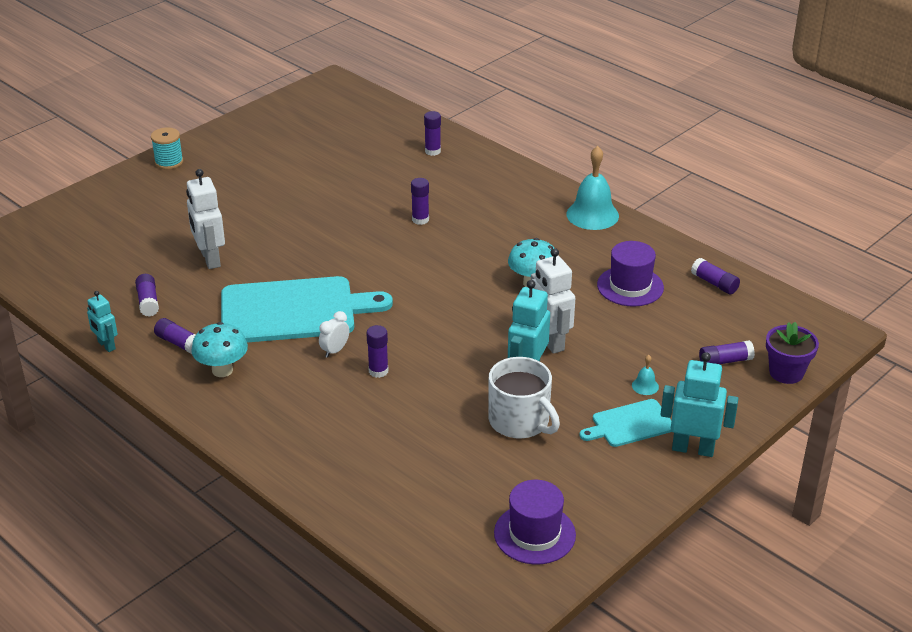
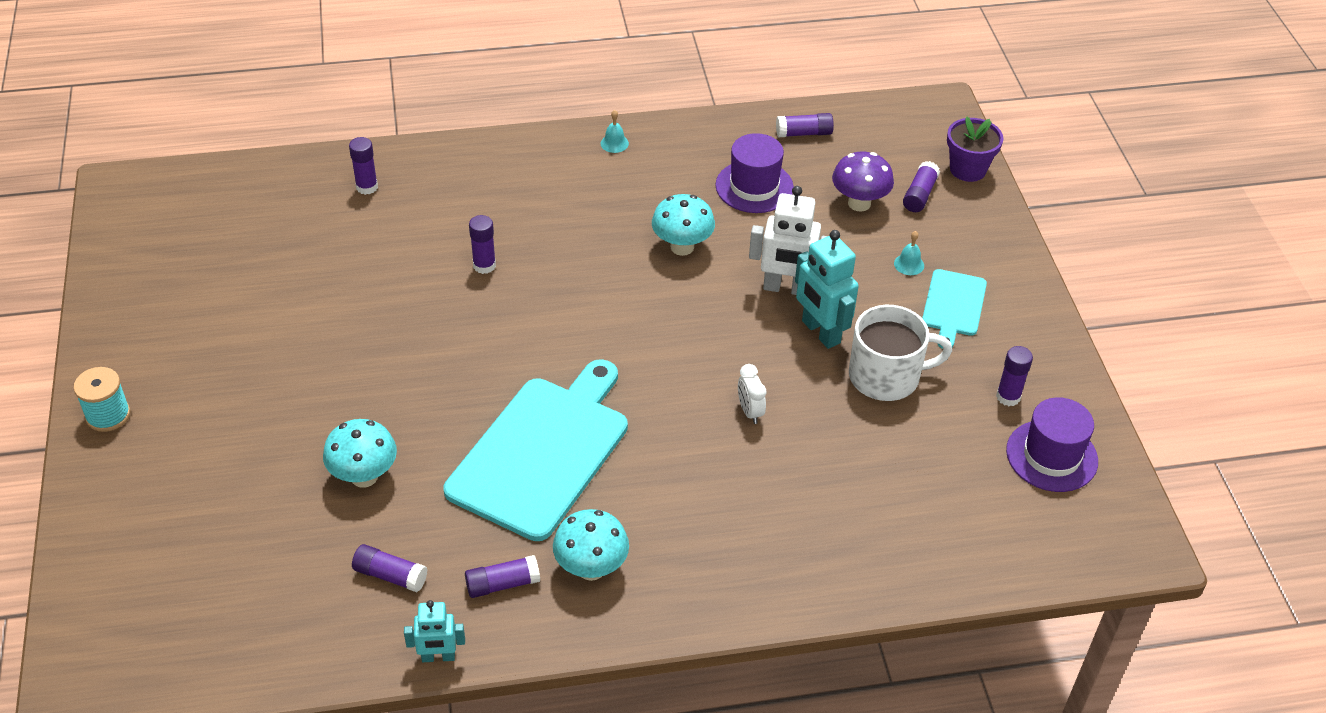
camera: 55 degrees left, 10 degrees up
(210, 259) = (364, 476): white robot -> turquoise mushroom
(335, 351) = (647, 455): white clock -> white clock (750, 411)
(378, 371) = (714, 438): purple glue stick -> purple glue stick (1008, 397)
(592, 215) = (614, 143): turquoise bell -> turquoise bell, size x0.44
(677, 337) = (859, 203): none -> purple mushroom
(693, 449) = (1019, 286): turquoise robot -> none

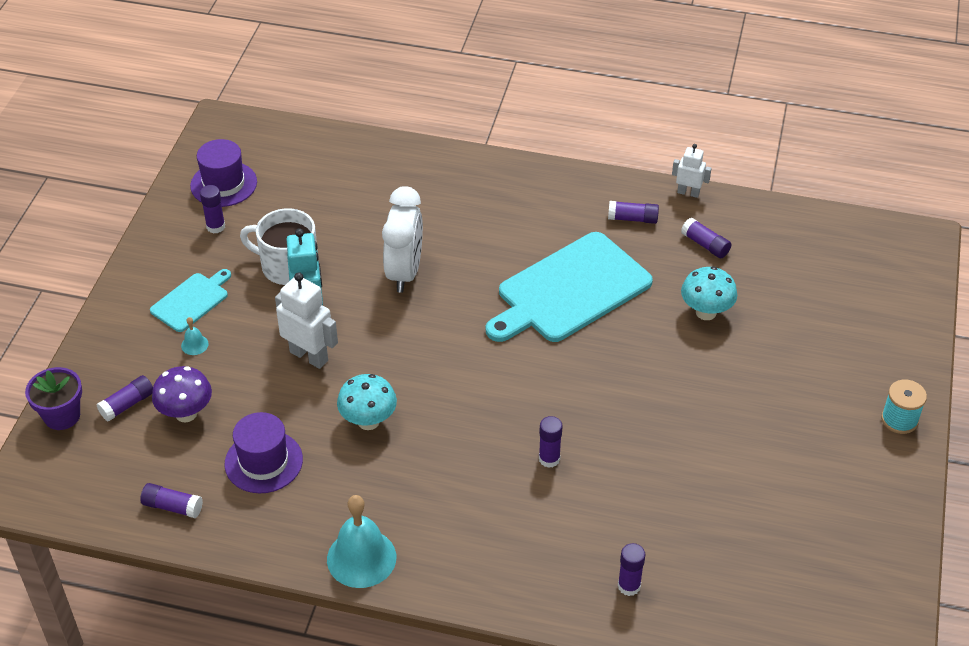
camera: 155 degrees left, 0 degrees up
(438, 657) = (688, 193): turquoise robot -> white robot
(591, 568) = (571, 211): turquoise mushroom -> none
(614, 143) = (361, 558): turquoise bell -> turquoise bell, size x2.29
(750, 411) = (404, 272): white clock -> white clock, size x2.18

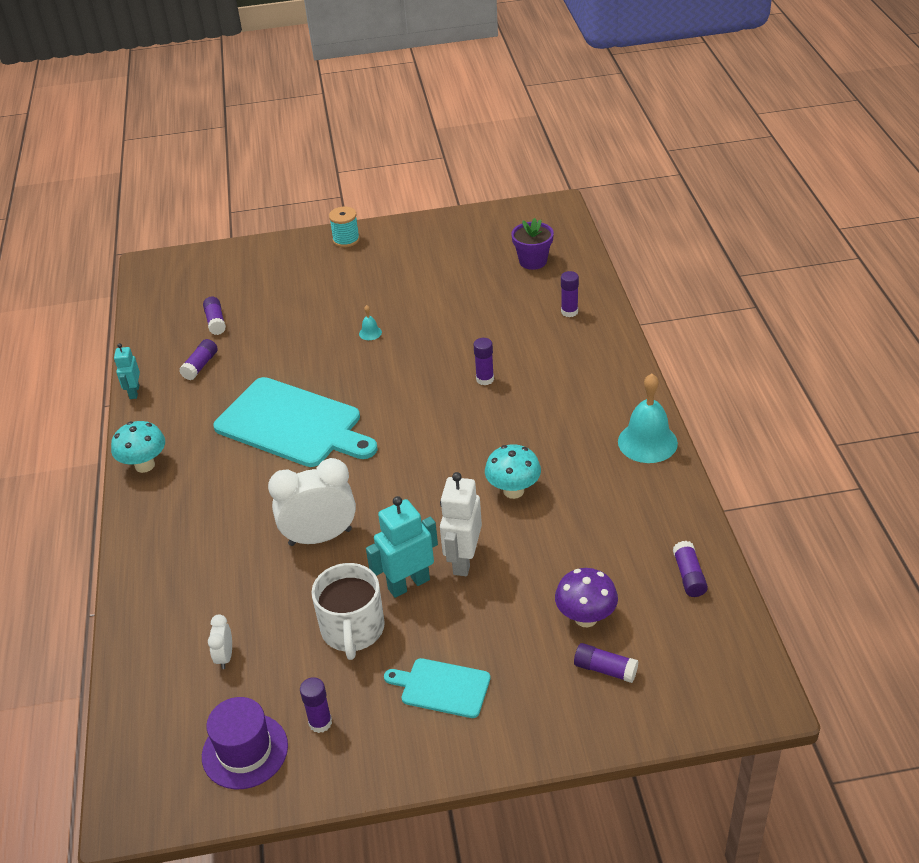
camera: 110 degrees left, 5 degrees down
(62, 416) = (654, 717): purple flower pot -> purple flower pot (533, 261)
(194, 344) = (499, 654): turquoise bell -> turquoise bell (370, 333)
(263, 462) = (600, 538): purple hat -> none
(317, 190) = (225, 657): none -> white clock
(632, 219) = (182, 415): purple glue stick -> purple glue stick (215, 322)
(688, 193) = (134, 392): white robot -> turquoise robot
(706, 312) = (282, 345): turquoise mushroom -> turquoise mushroom (145, 465)

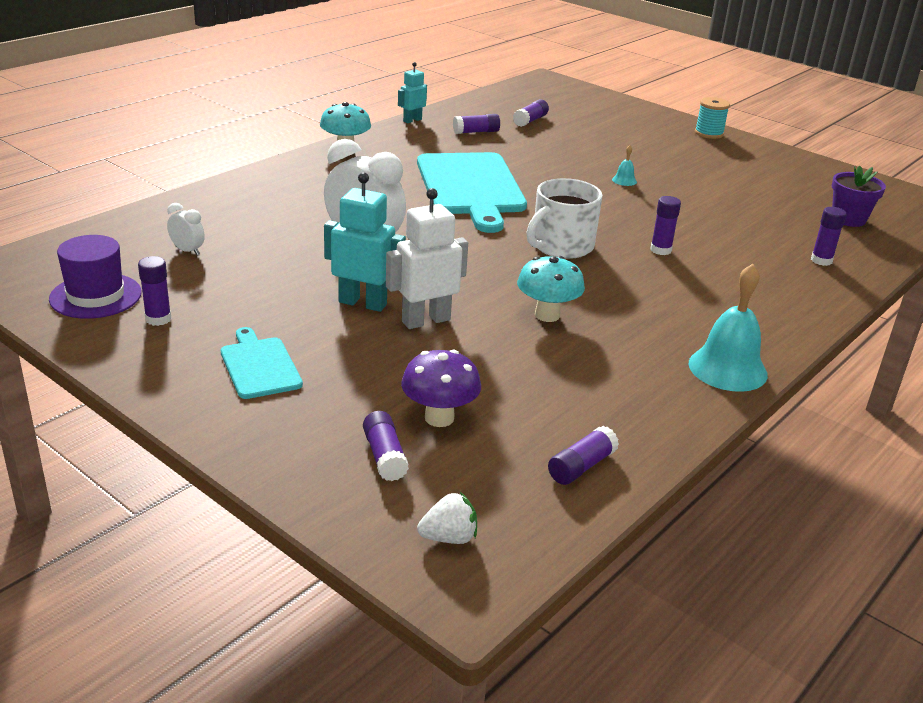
camera: 45 degrees right, 10 degrees down
(225, 657) = (187, 251): white clock -> white clock turned 75 degrees clockwise
(352, 629) = (279, 296): white mug -> white mug (561, 246)
(708, 680) = (449, 538): none -> white strawberry

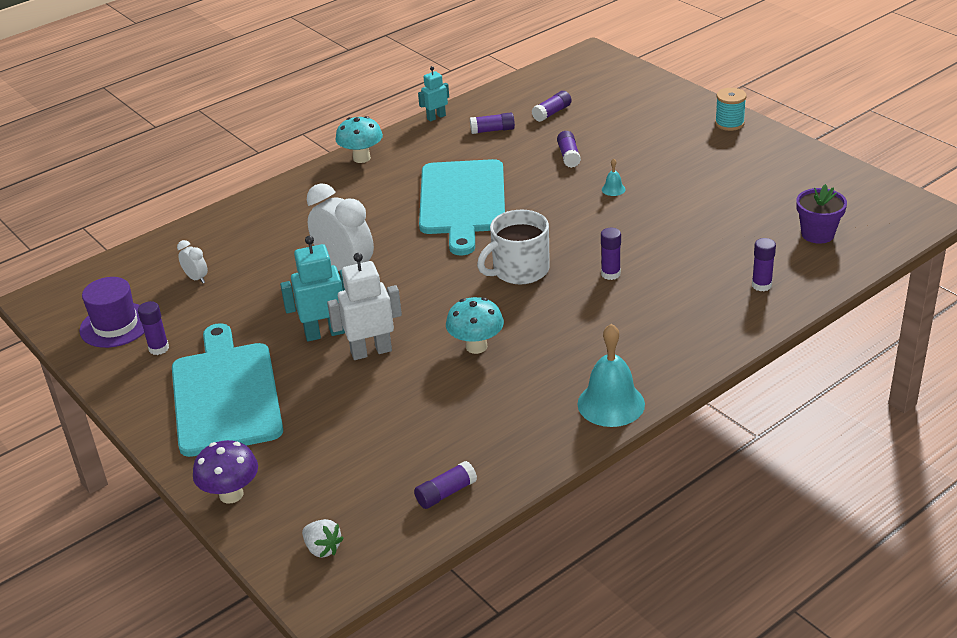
camera: 15 degrees right, 5 degrees up
(259, 366) = (226, 394): turquoise cutting board -> turquoise cutting board, size x1.99
(363, 303) = (325, 333): turquoise robot -> turquoise robot turned 45 degrees counterclockwise
(384, 456) = (297, 479): purple glue stick -> purple glue stick (568, 156)
(439, 418) = (350, 446): purple mushroom -> purple mushroom (231, 494)
(449, 538) = (323, 548): white strawberry -> white strawberry turned 45 degrees clockwise

